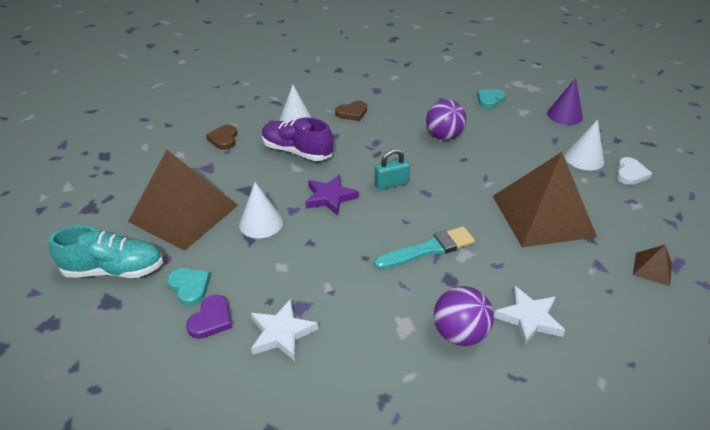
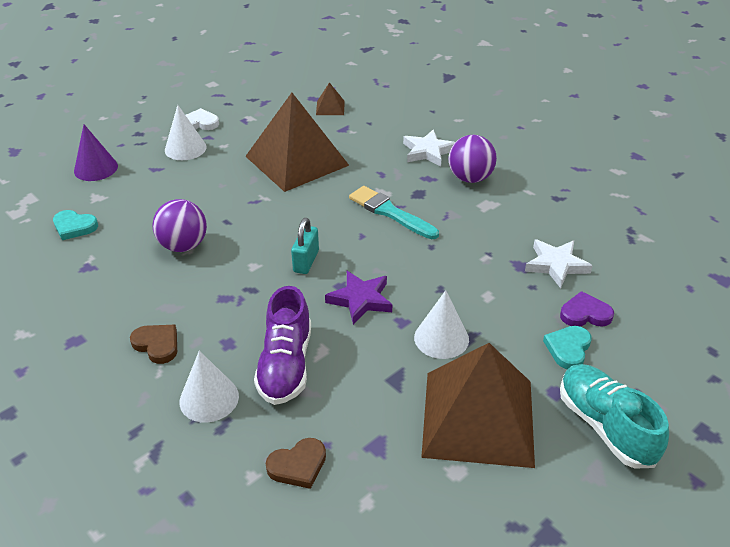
camera: 115 degrees left, 0 degrees up
(391, 184) = (306, 261): turquoise padlock -> turquoise padlock turned 60 degrees clockwise

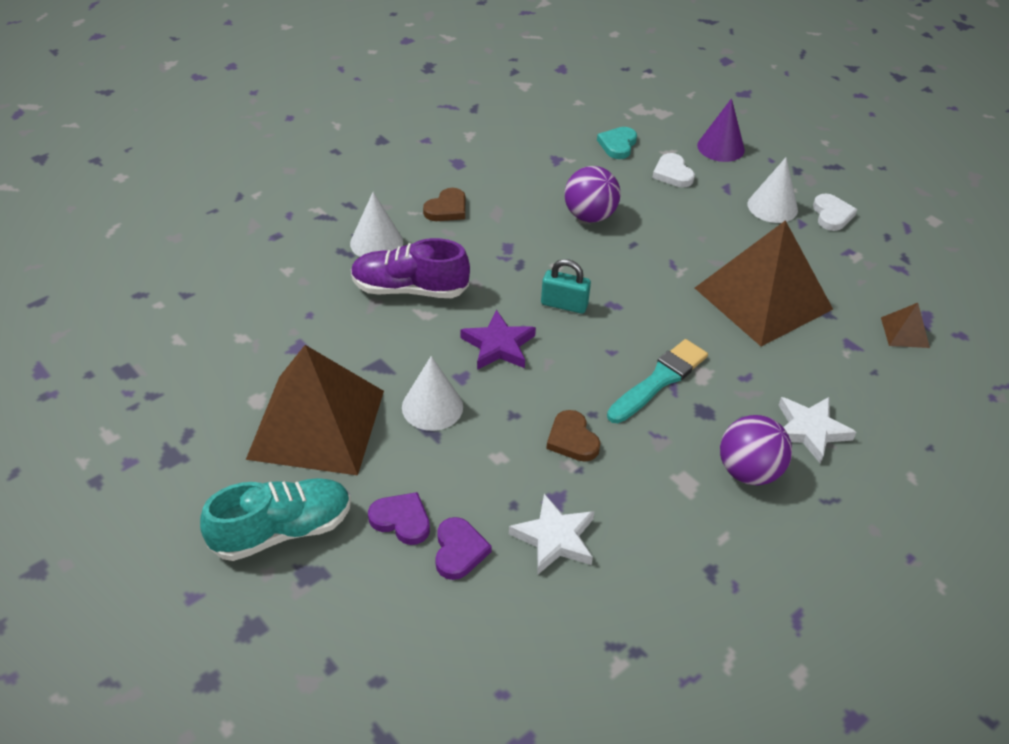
camera: 90 degrees right, 5 degrees up
(128, 196) = (672, 173): none -> white heart
(298, 465) = (290, 297): brown heart -> brown heart (572, 439)
(568, 349) = (401, 520): turquoise heart -> purple heart

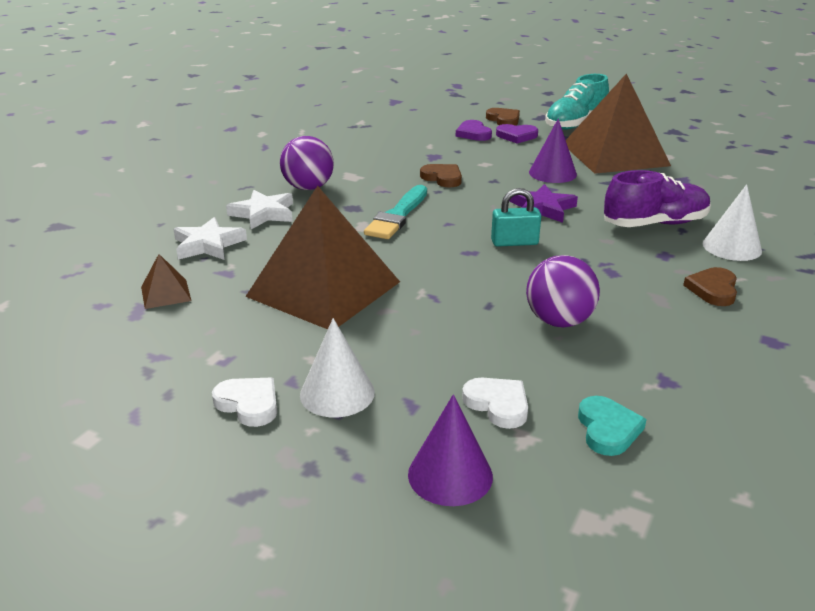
camera: 160 degrees right, 15 degrees down
(378, 585) = (504, 120): none -> brown heart
(432, 407) = (552, 173): white cone -> purple cone
(554, 538) = (423, 145): white star -> white star (208, 245)
(832, 215) = (249, 404): white heart -> white heart turned 150 degrees clockwise

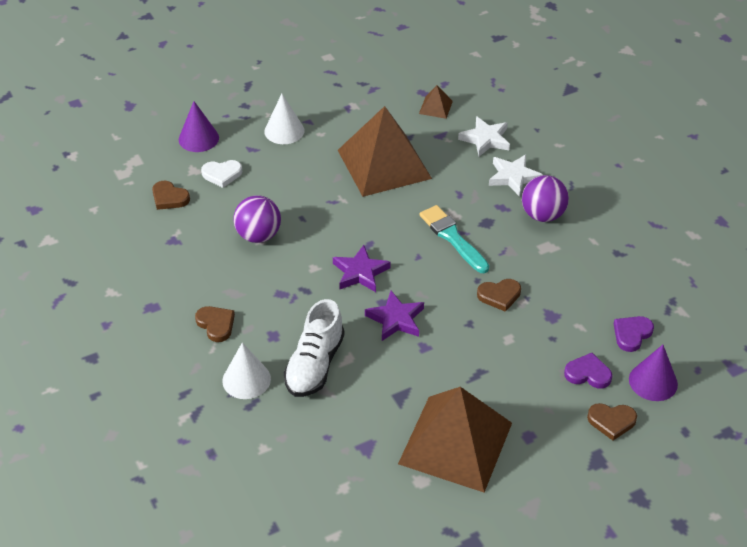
camera: 125 degrees right, 15 degrees up
(249, 404) = (304, 103): white heart -> none
(514, 242) = (360, 272): turquoise padlock -> purple star
(516, 136) = (557, 402): purple heart -> purple heart (631, 334)
(552, 173) = (452, 369): purple cone -> purple cone (653, 381)
(575, 124) = (557, 473): turquoise shoe -> none
(608, 429) = (169, 198): turquoise heart -> brown heart
(655, 224) = (315, 365): purple shoe -> white shoe

